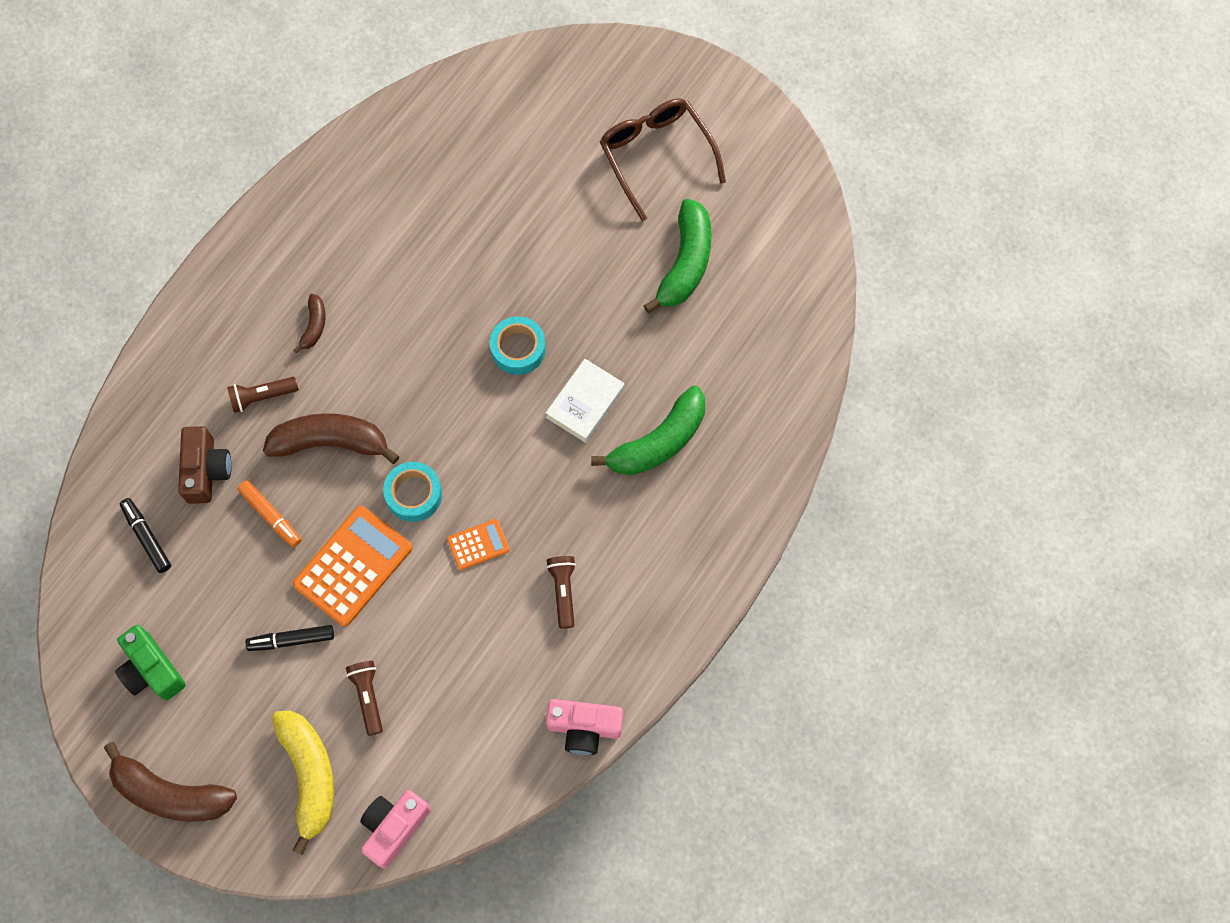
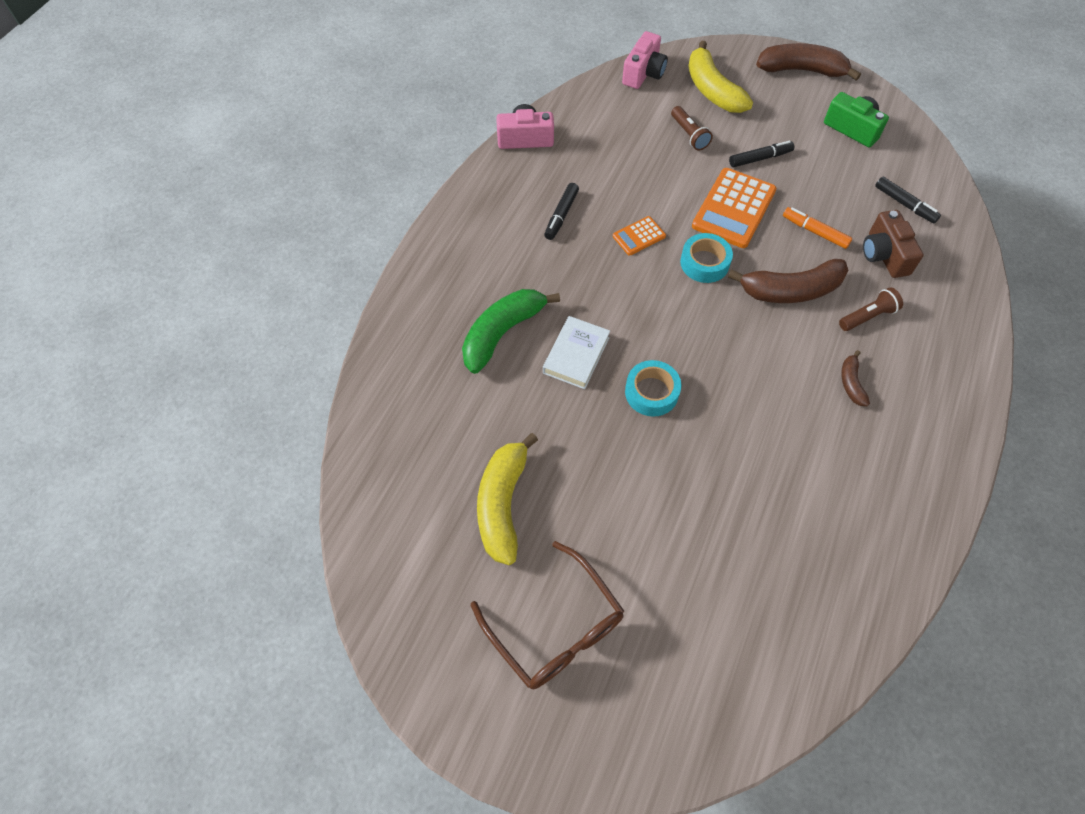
camera: 170 degrees right, 10 degrees down
(563, 591) = (561, 215): brown flashlight -> black marker
(685, 263) = (503, 504): green banana -> yellow banana

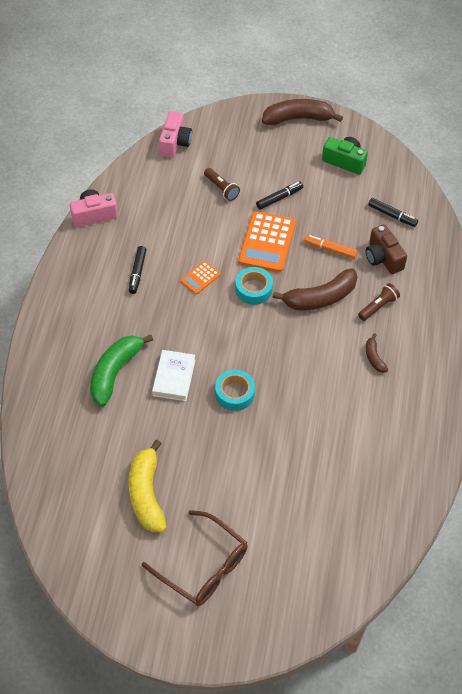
camera: 15 degrees left, 5 degrees down
(712, 90) = (232, 147): yellow banana -> none

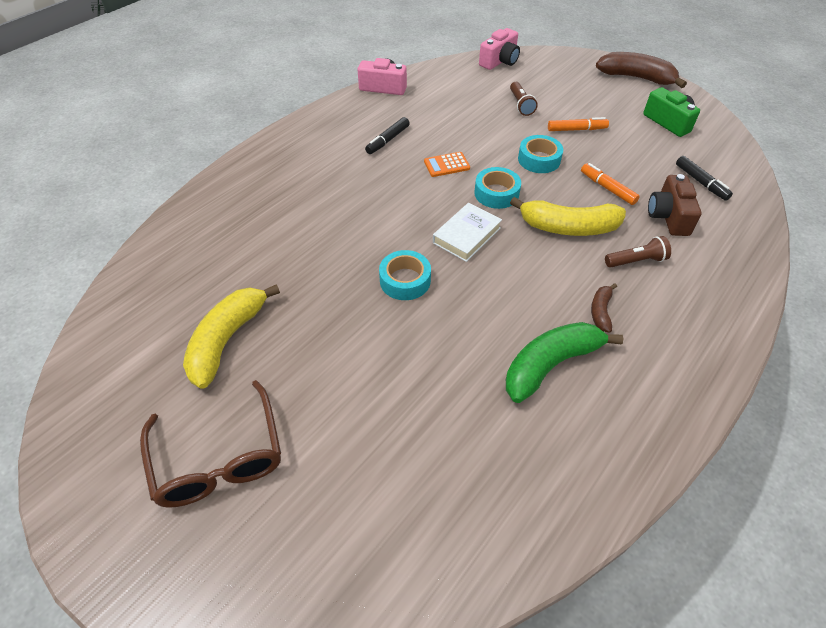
camera: 30 degrees right, 5 degrees down
(115, 372) = (296, 211): green banana -> green banana (551, 364)
(174, 377) = (351, 239): white book -> white book (467, 235)
(267, 242) = (539, 160): orange calculator -> turquoise tape
(279, 198) = (576, 129): black marker -> orange marker
(320, 298) = (568, 227): brown banana -> yellow banana

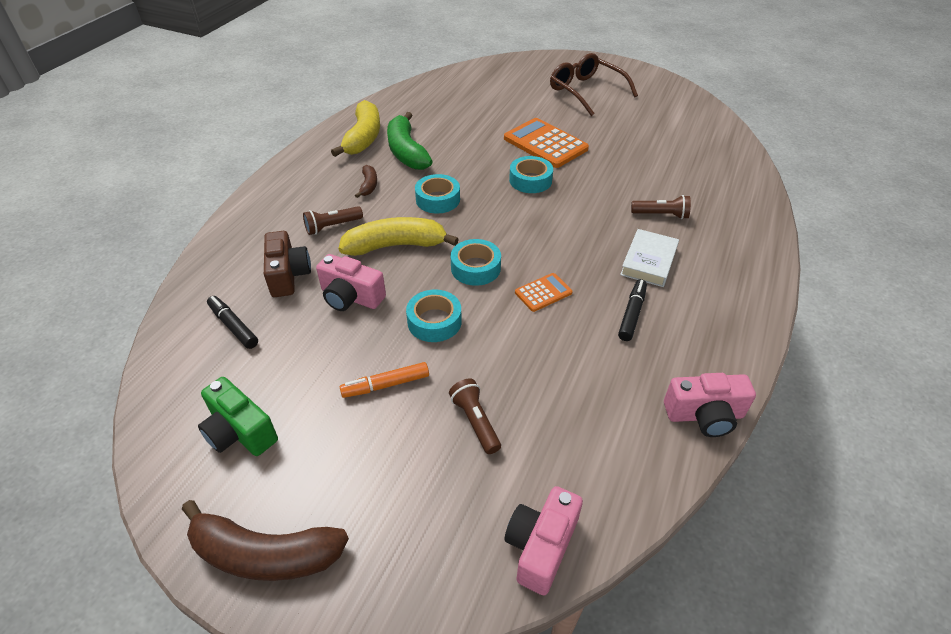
camera: 165 degrees right, 5 degrees down
(227, 340) = (630, 131): yellow banana -> yellow banana (363, 138)
(297, 212) = (661, 215): none -> brown flashlight
(356, 339) = (545, 144): none -> orange calculator
(467, 235) = (492, 222): white book -> white book (648, 261)
(519, 274) = (438, 199): none -> turquoise tape
(551, 364) = (406, 151): green banana -> green banana turned 120 degrees clockwise
(607, 188) = (351, 297): orange marker -> pink camera

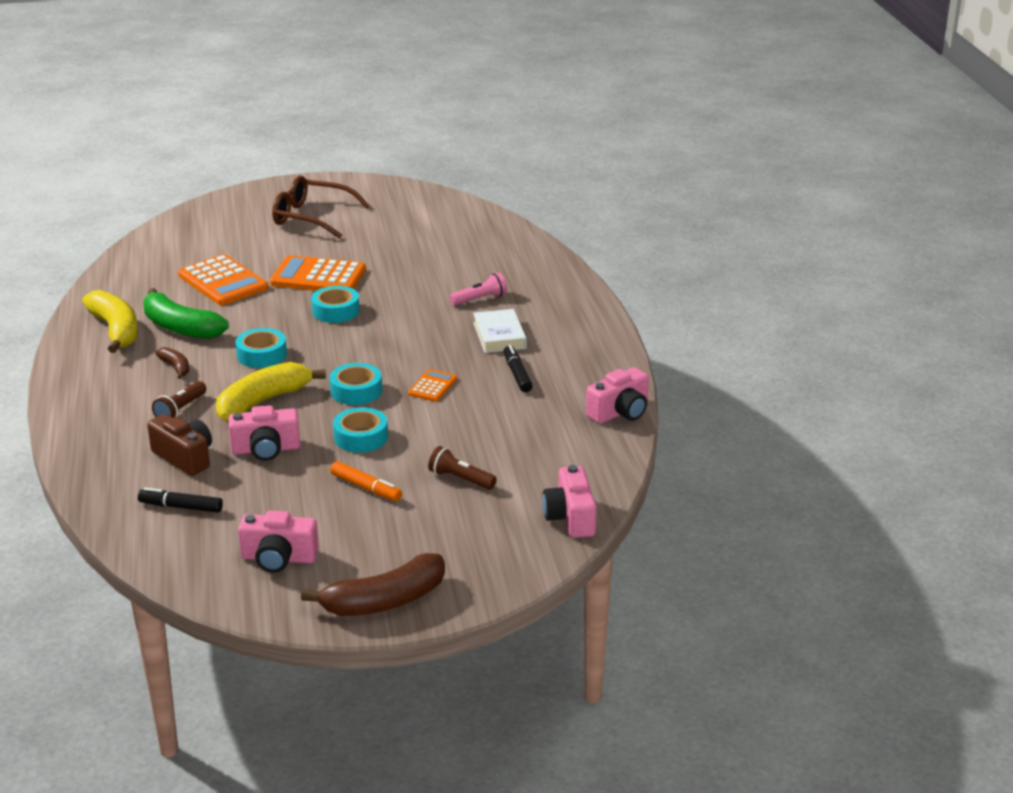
camera: 35 degrees left, 15 degrees down
(240, 432) = (278, 558): green camera -> pink camera
(385, 385) = (366, 488): orange marker -> orange marker turned 90 degrees counterclockwise
(473, 124) = (223, 282): none -> orange calculator
(661, 215) = (480, 299): brown flashlight -> pink flashlight

